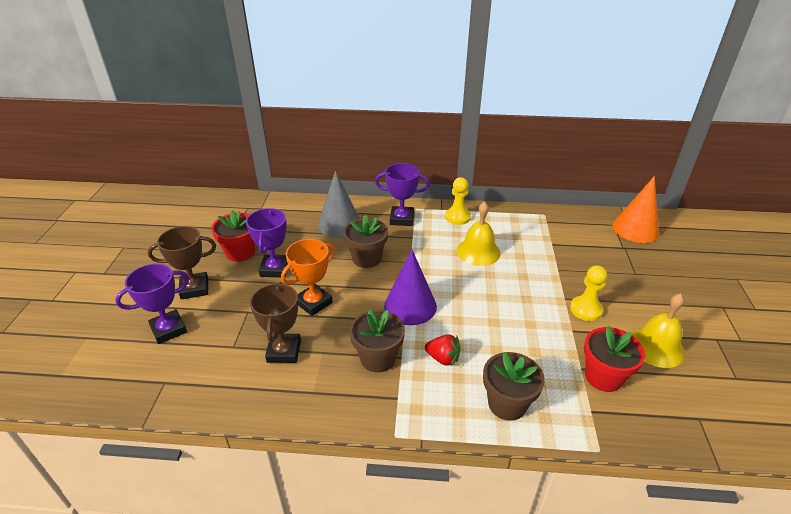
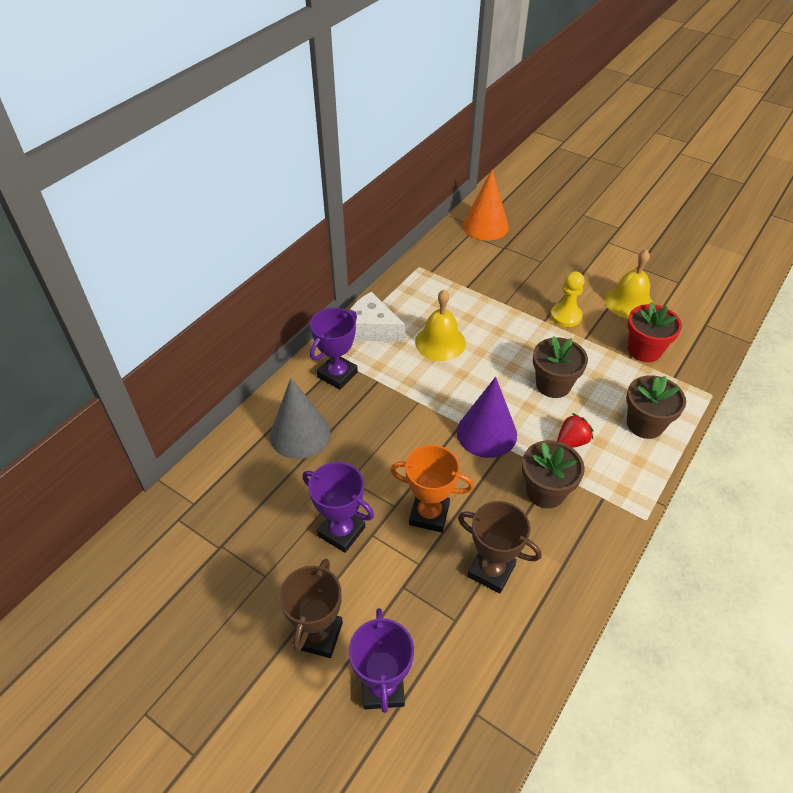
camera: 60 degrees left, 10 degrees up
(240, 252) = (278, 559): red flower pot -> none
(313, 303) = (429, 514): orange trophy -> orange trophy turned 60 degrees counterclockwise
(366, 258) = (385, 436): brown flower pot -> brown flower pot (553, 385)
(457, 217) = (372, 329): yellow pawn -> white cheese

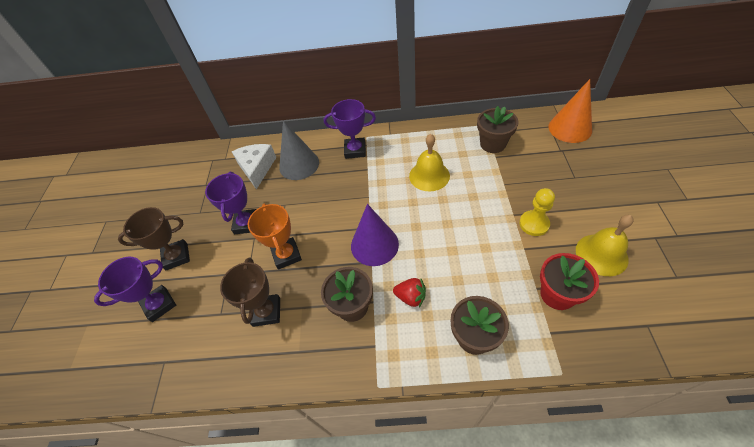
camera: 60 degrees right, 5 degrees up
(372, 329) = (406, 140): white cheese -> white cheese (257, 168)
(553, 385) = (454, 256): brown flower pot -> brown flower pot (492, 144)

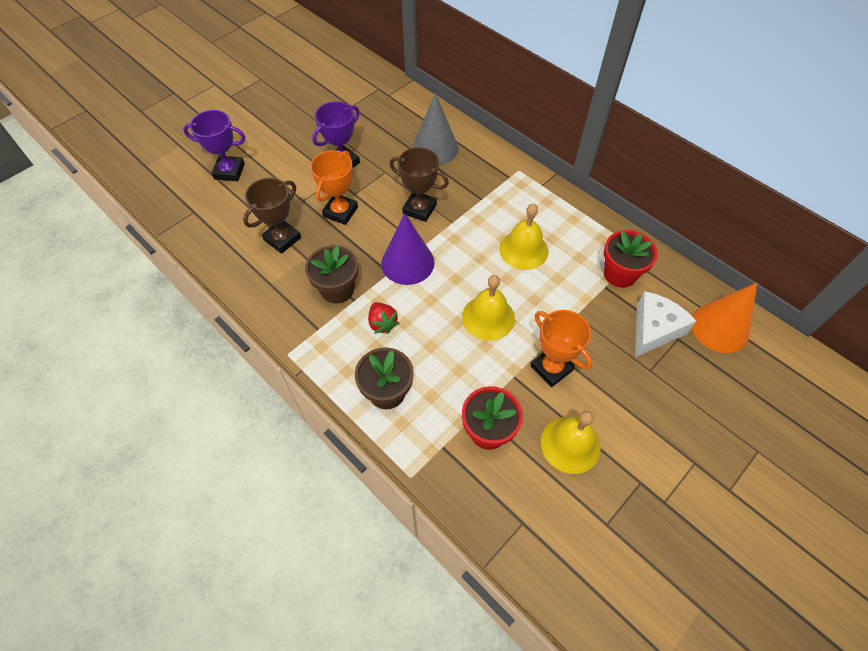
camera: 40 degrees right, 5 degrees up
(177, 256) = (274, 146): brown trophy -> brown trophy (419, 209)
(257, 168) = (401, 124): white cheese -> white cheese (654, 329)
(355, 150) = (493, 174): purple trophy -> none
(464, 230) = (488, 317): none -> yellow bell
(492, 144) = (620, 274): brown flower pot -> red flower pot
(534, 224) = (551, 368): yellow pawn -> orange trophy

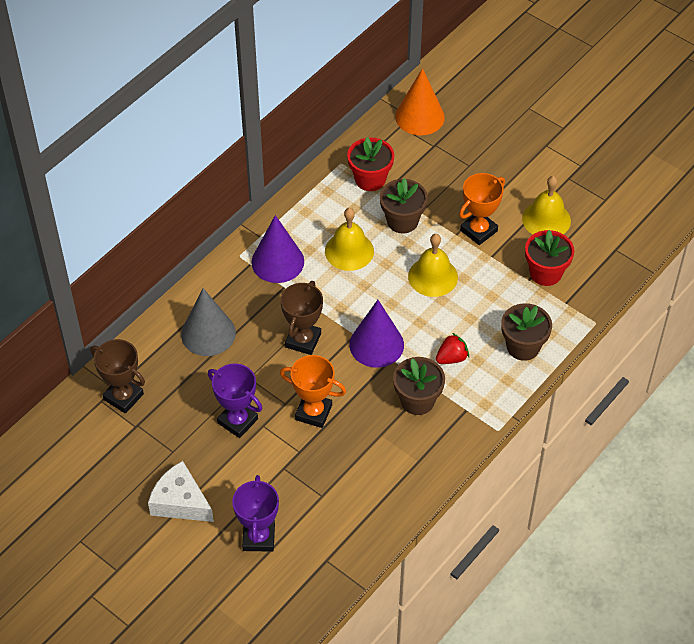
camera: 95 degrees left, 5 degrees down
(282, 239) = (357, 461): brown trophy -> brown trophy (123, 397)
(511, 196) = (277, 261): none -> purple cone
(563, 297) = (402, 221): none -> brown flower pot
(654, 329) = (428, 160): white cheese -> white cheese (180, 502)

